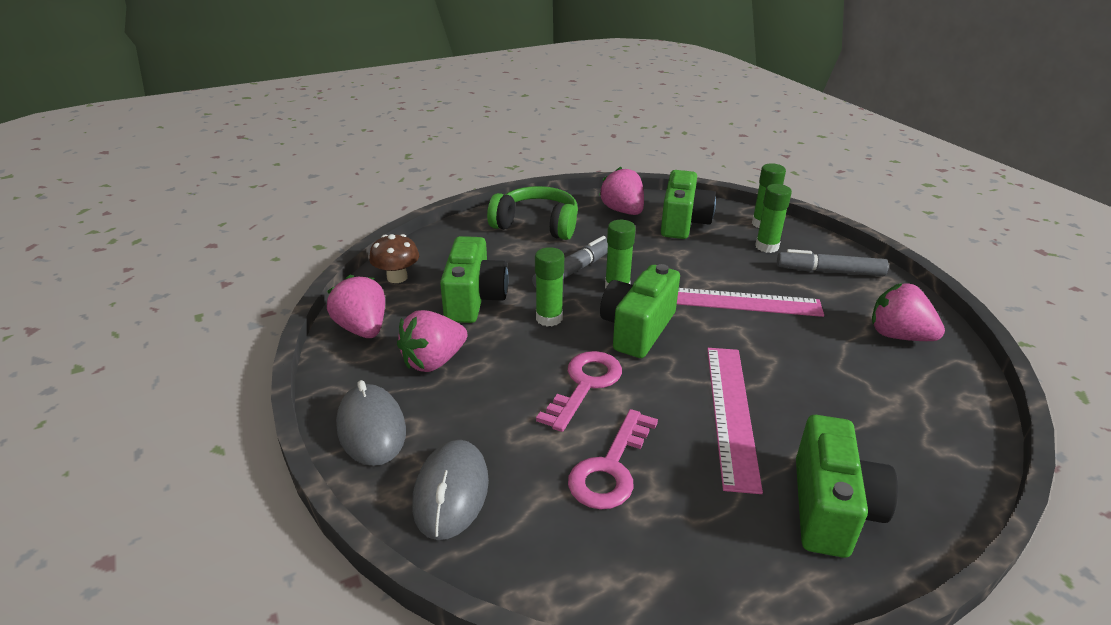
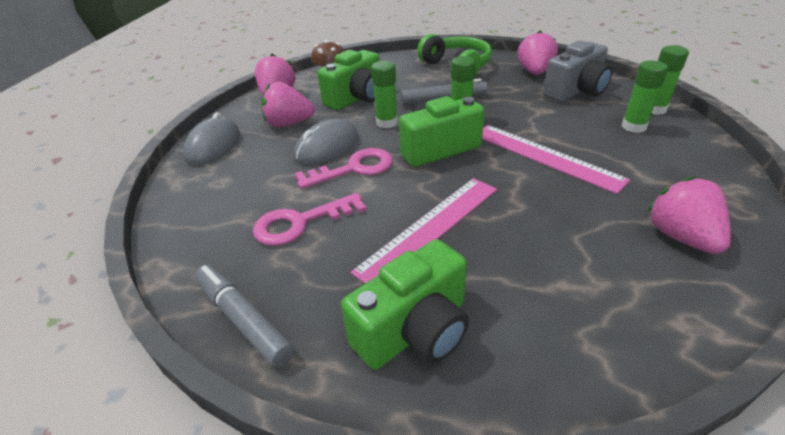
camera: 40 degrees right, 5 degrees up
(451, 492) = (203, 194): grey mouse -> grey mouse (327, 147)
(683, 223) = (576, 91): green camera -> grey camera
(829, 272) = (675, 163): grey marker -> grey marker (243, 320)

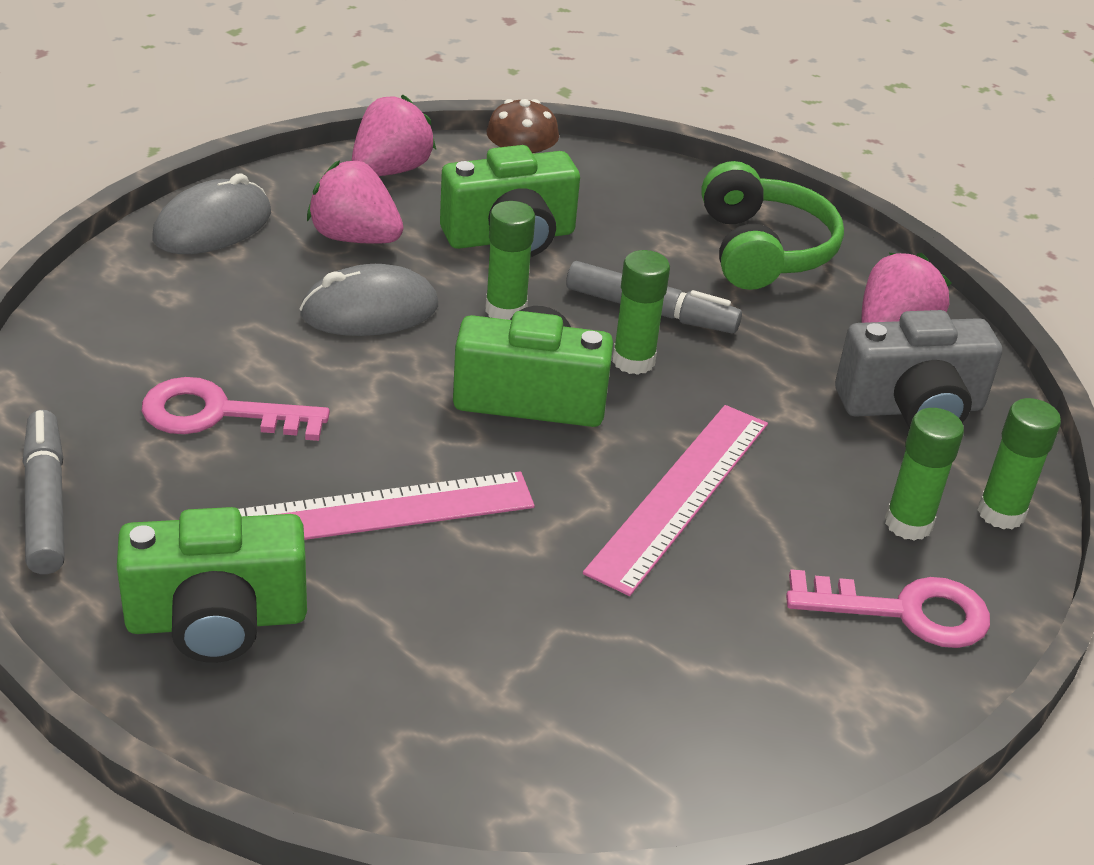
camera: 25 degrees right, 0 degrees up
(354, 169) = (370, 367): pink key -> pink key (904, 611)
(545, 156) = (680, 495): pink ruler -> pink ruler turned 45 degrees clockwise
(681, 237) = (704, 711): pink strawberry -> none

